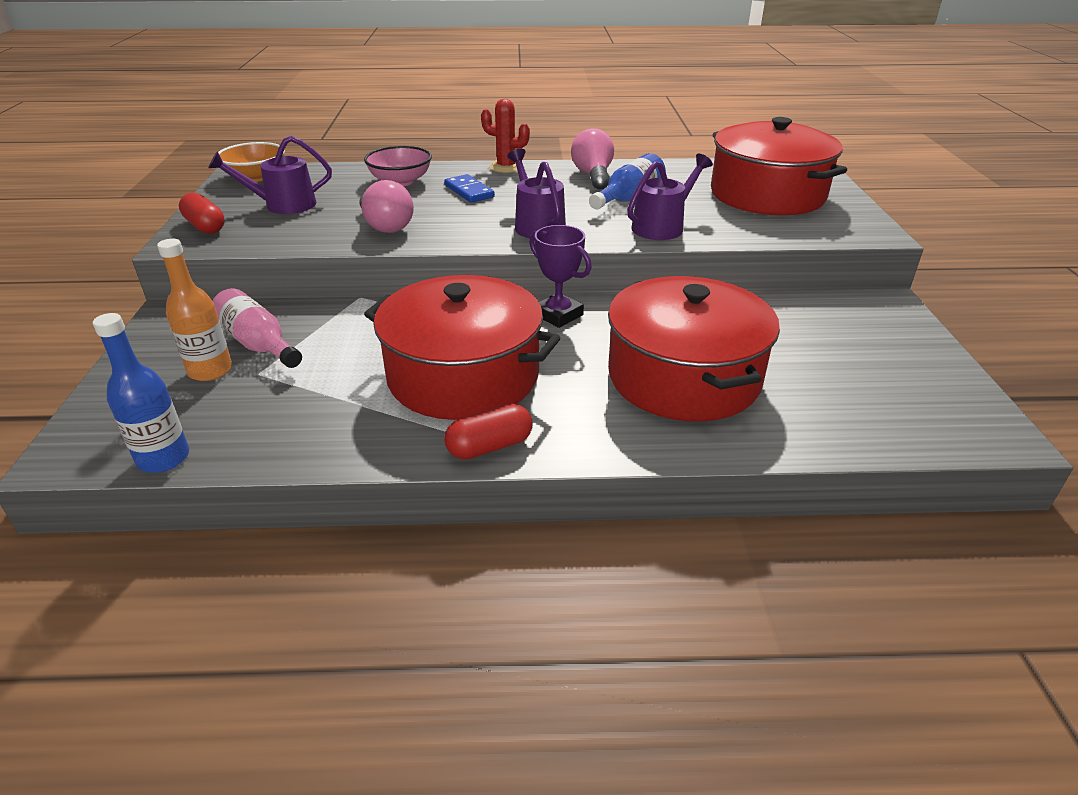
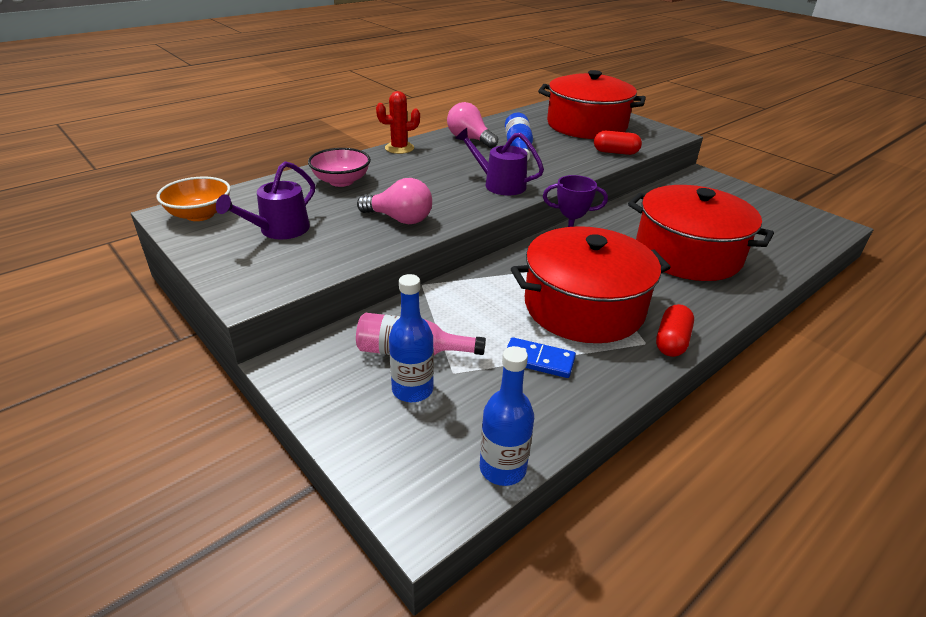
camera: 40 degrees left, 0 degrees up
(205, 226) = (243, 272): red capsule -> red capsule (615, 152)
(210, 370) = (412, 389): orange bottle -> blue bottle
(469, 191) = (408, 174): blue domino -> blue domino (538, 360)
(662, 226) = (571, 162): purple watering can -> none

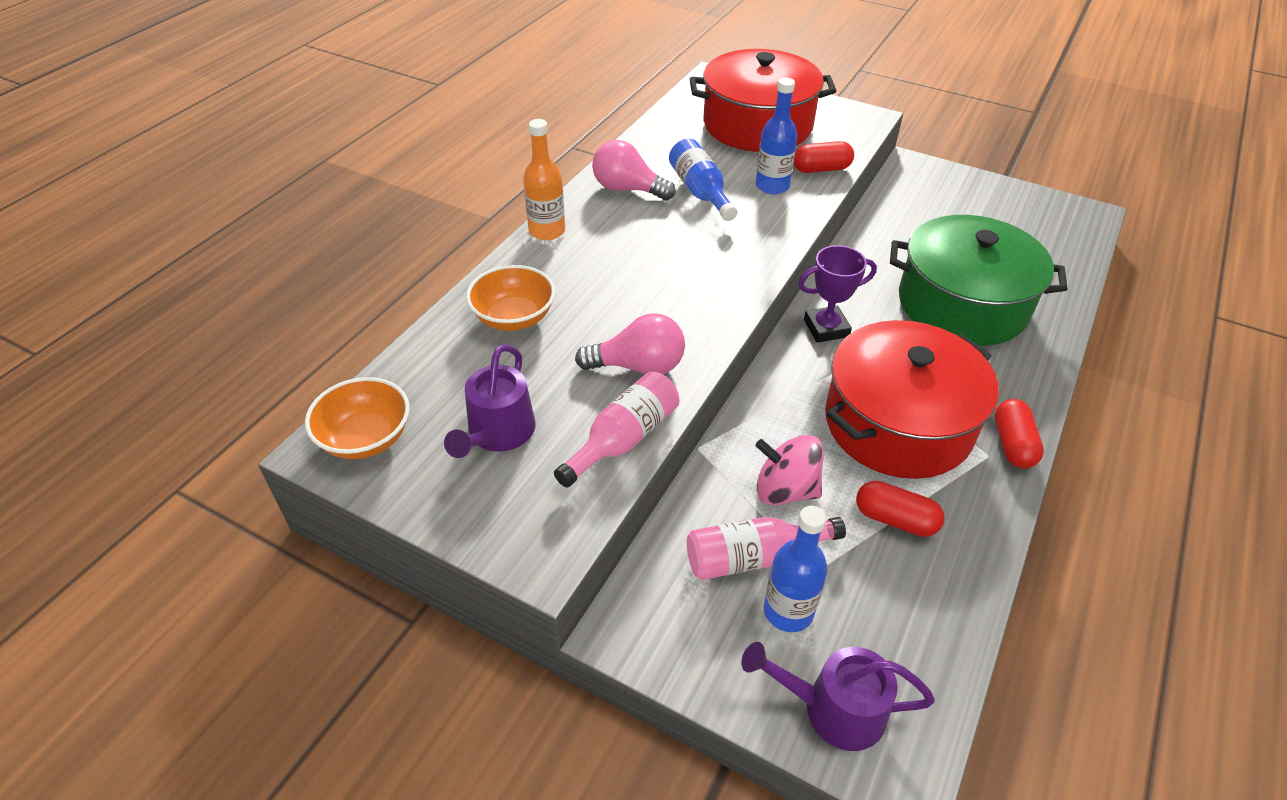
camera: 20 degrees left, 10 degrees up
(341, 181) = (514, 317): pink bowl -> orange bowl
(356, 251) = (623, 439): none -> pink bottle
(399, 148) = (547, 231): red cactus -> orange bottle
(466, 322) = (785, 490): none -> pink spinning top
(499, 184) = (719, 267): purple watering can -> purple watering can (833, 709)
(502, 468) = (943, 679): blue bottle -> blue bottle (772, 186)
(538, 360) = (895, 519): blue domino -> red capsule
(687, 253) = (962, 304): red pot -> green pot

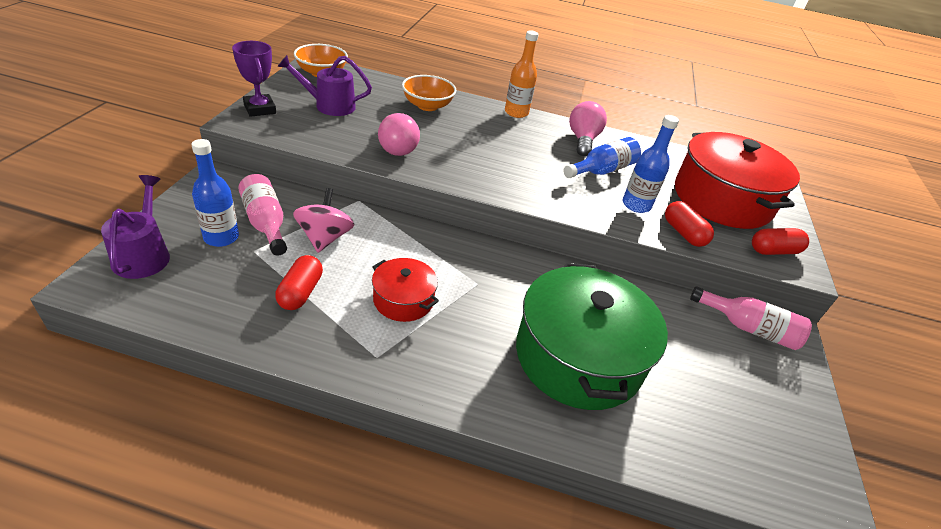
camera: 70 degrees right, 5 degrees down
(623, 439) = (330, 143): pink bottle -> pink bottle (748, 328)
(826, 328) = (503, 263): purple trophy -> purple trophy (260, 109)
(898, 423) = (403, 300): red pot -> red pot, size x0.49
(1012, 444) = (393, 376): red capsule -> red capsule (773, 251)

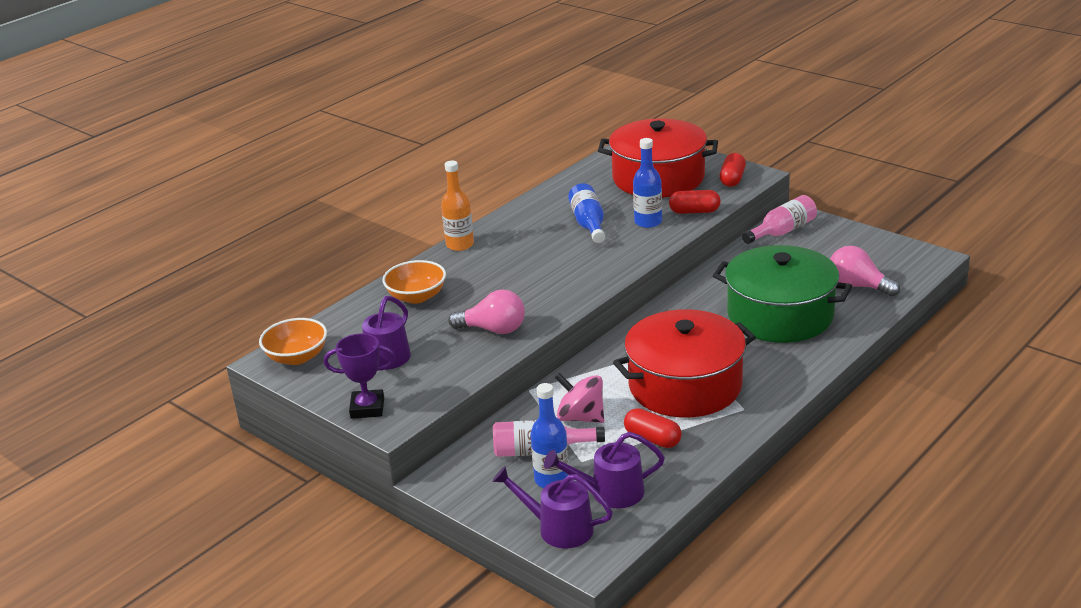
camera: 55 degrees left, 10 degrees down
(203, 278) = (610, 492): none -> purple watering can
(403, 300) = (685, 385): red pot -> red pot, size x2.04
(582, 140) = (532, 220): pink light bulb -> pink light bulb (858, 286)

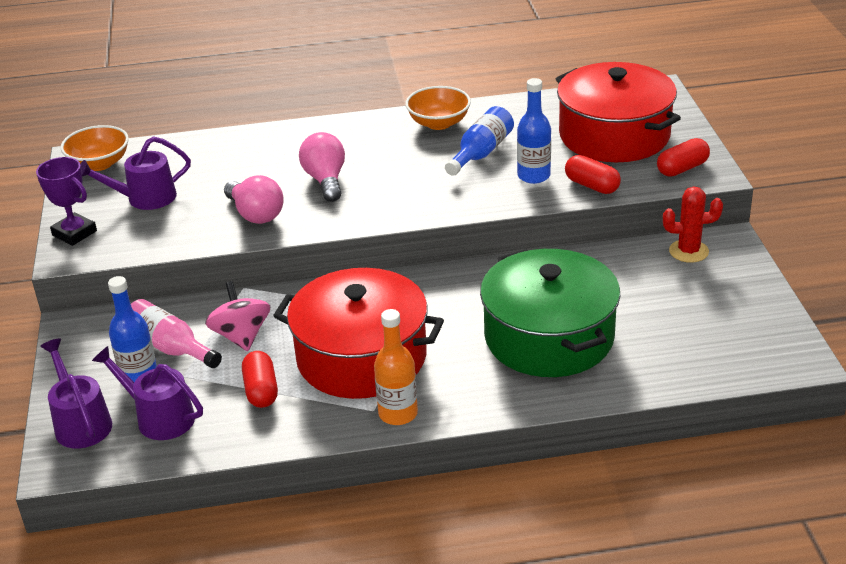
camera: 40 degrees right, 5 degrees up
(417, 297) = (250, 154): orange bowl -> orange bowl (439, 123)
(460, 245) = (351, 123): orange bottle -> orange bottle (398, 414)
(782, 231) = (688, 251): pink bottle -> red cactus
(858, 286) = (672, 349): pink light bulb -> pink light bulb (325, 180)

